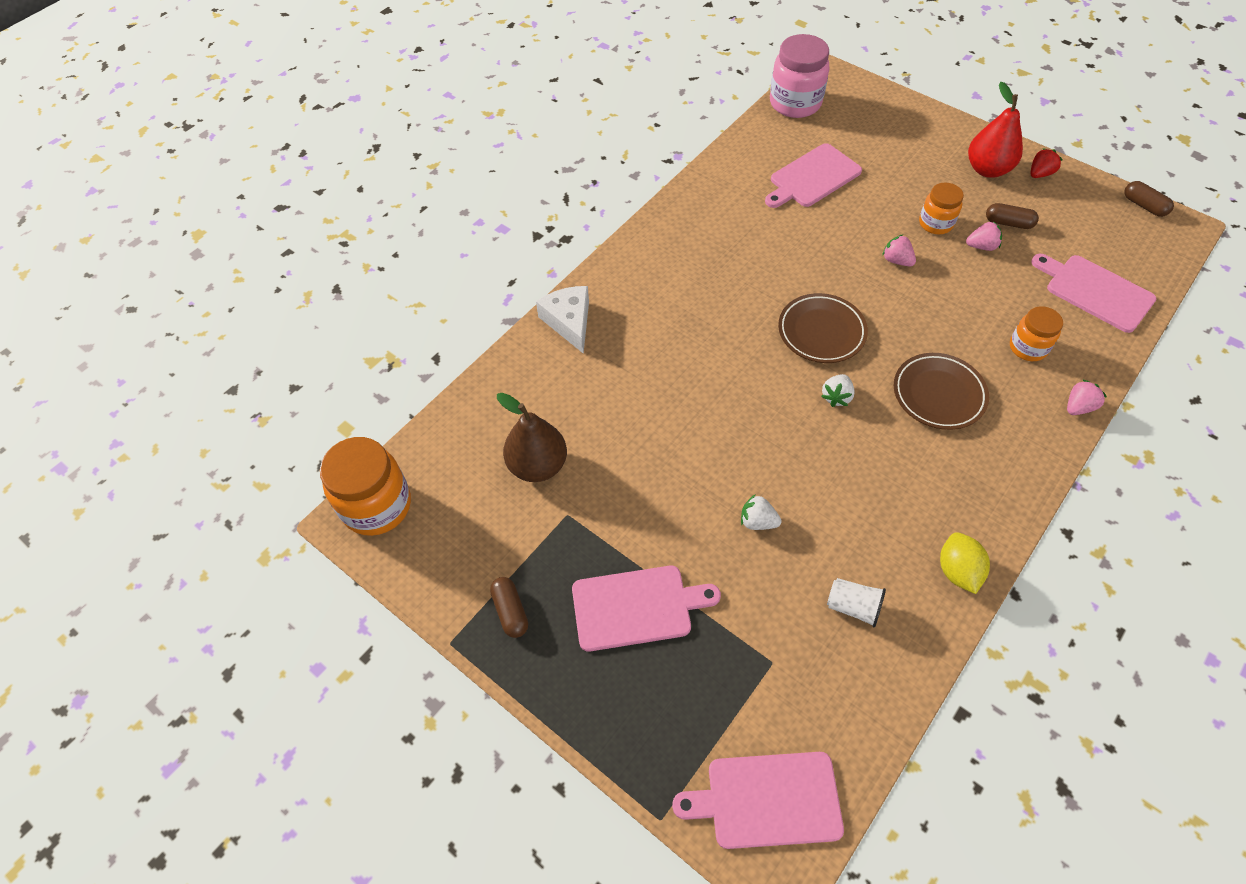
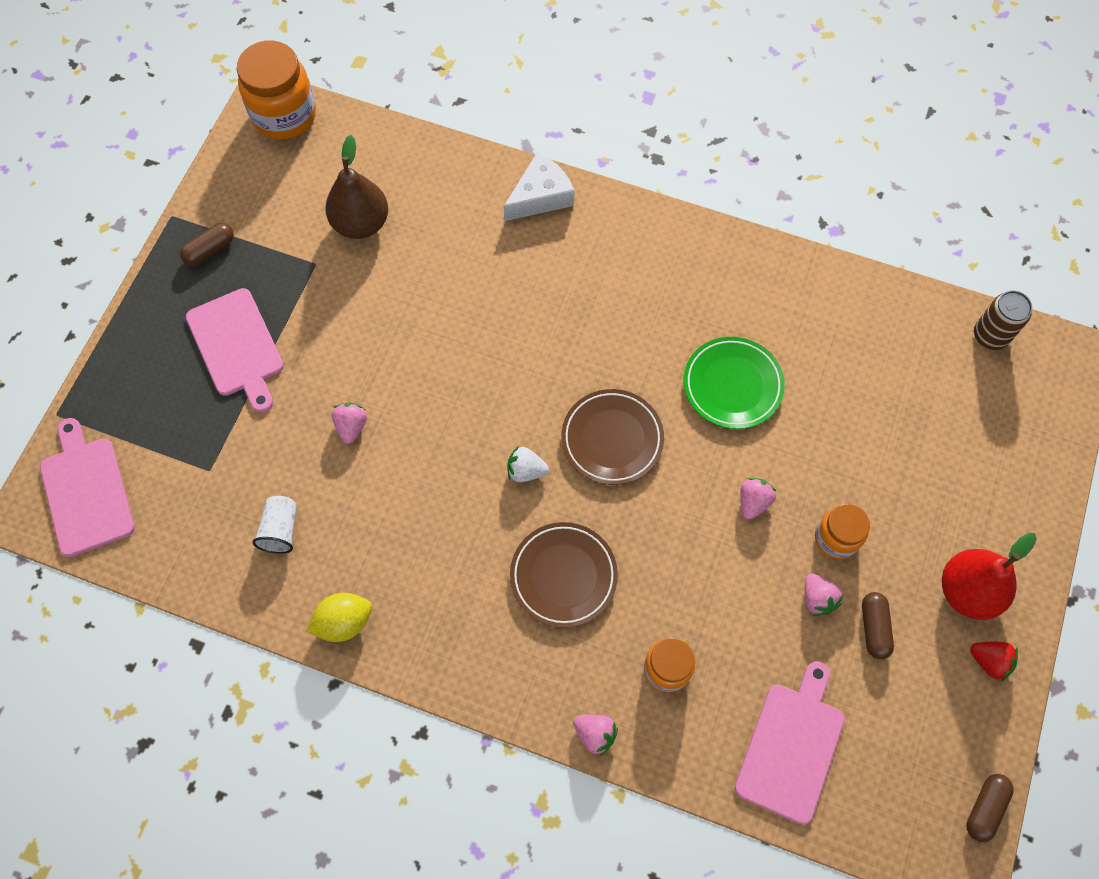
camera: 70 degrees right, 10 degrees up
(757, 521) = (351, 426): white strawberry -> pink strawberry
(794, 246) = (732, 385): none -> green plate
(795, 103) = (990, 336): pink jar -> brown can
(812, 177) = (858, 383): pink cutting board -> none

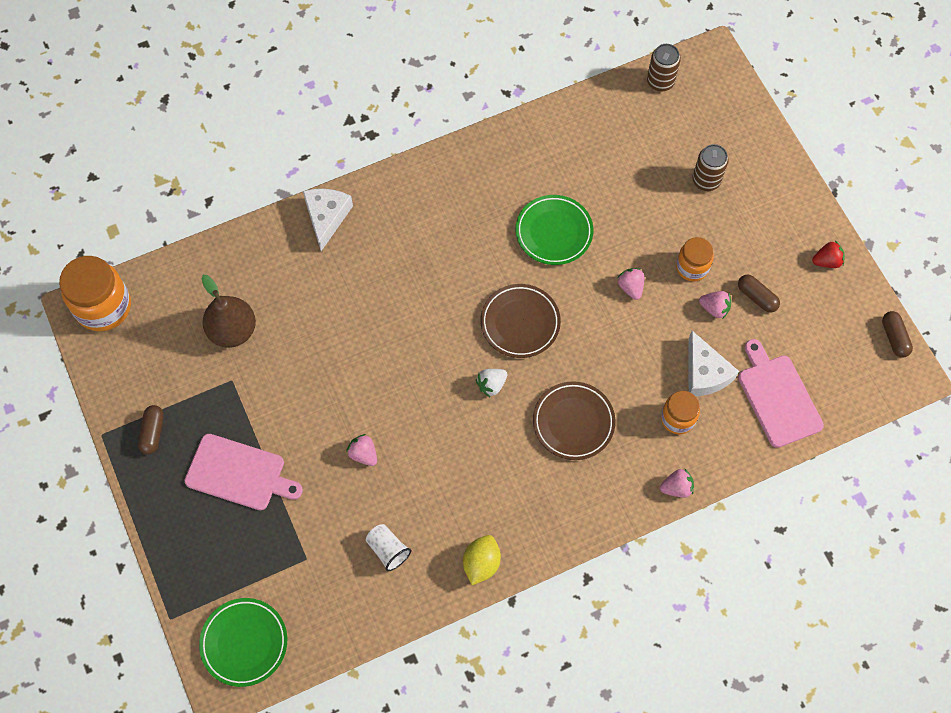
camera: 45 degrees left, 0 degrees up
(86, 492) = (244, 643): pink cutting board -> green plate
(740, 651) = (704, 373): none -> white cheese
(939, 468) = (706, 180): none -> brown can
(967, 591) = (782, 234): red pear -> none

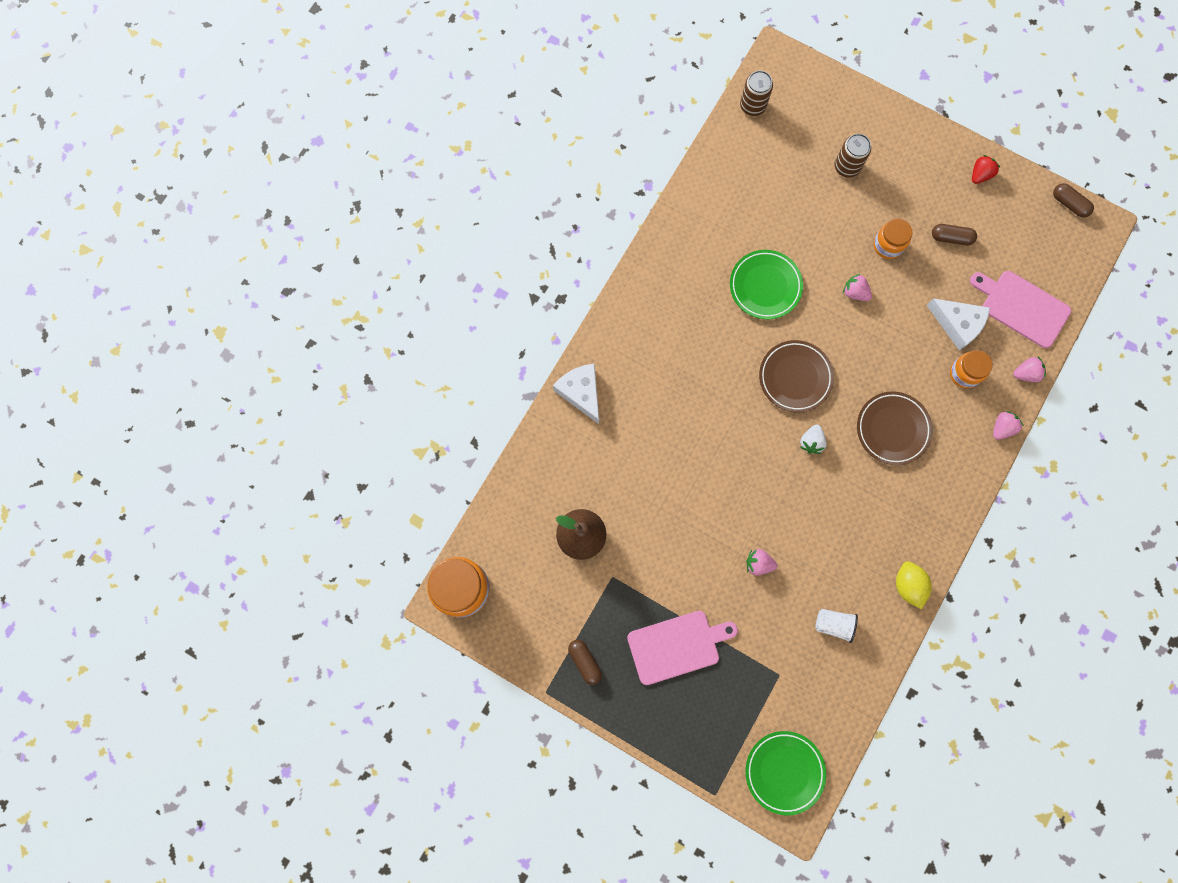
camera: 35 degrees left, 10 degrees up
(714, 308) = (927, 268): pink strawberry -> pink strawberry (1026, 373)

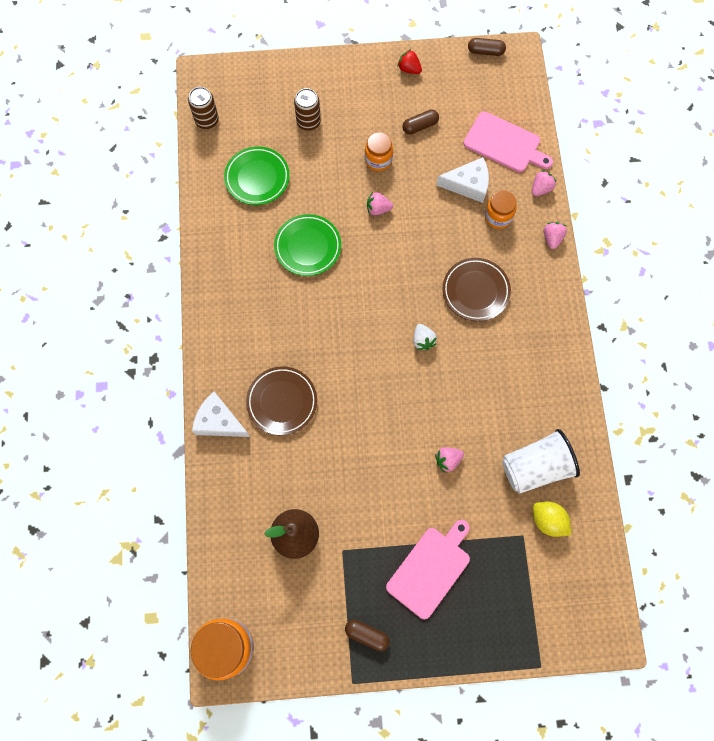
camera: 35 degrees left, 5 degrees down
(784, 772) = (579, 609): green plate -> green plate (257, 178)
(795, 377) = (377, 300): brown plate -> brown plate (282, 402)
(833, 624) = (535, 467): white cup -> white cup, size x1.88
(908, 585) = (568, 399): yellow lemon -> yellow lemon (548, 521)
(980, 174) = (409, 69): red strawberry -> red strawberry turned 60 degrees counterclockwise
(1022, 307) = (504, 144): pink cutting board -> pink cutting board turned 150 degrees counterclockwise

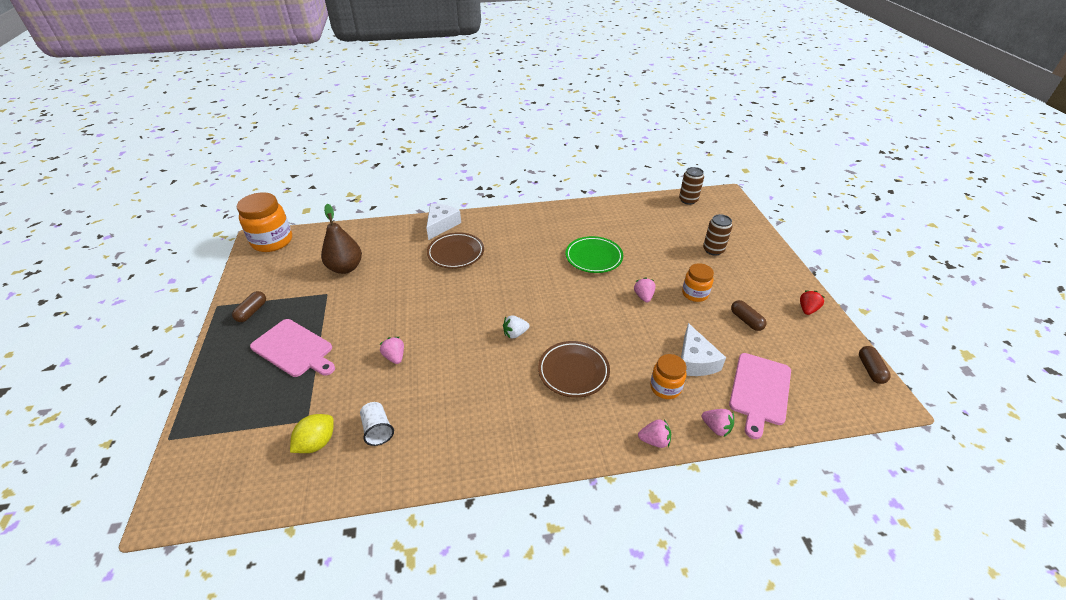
camera: 85 degrees right, 30 degrees down
(257, 178) = (648, 227): green plate -> none
(535, 467) = (377, 430): white cup -> white cup, size x0.53

